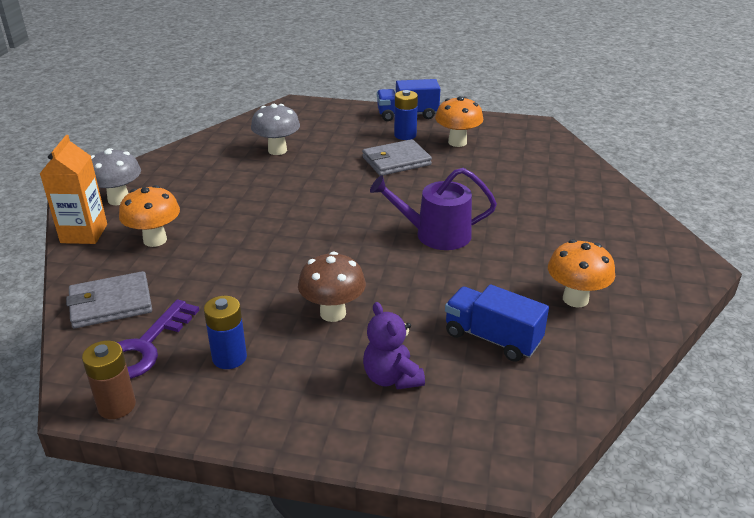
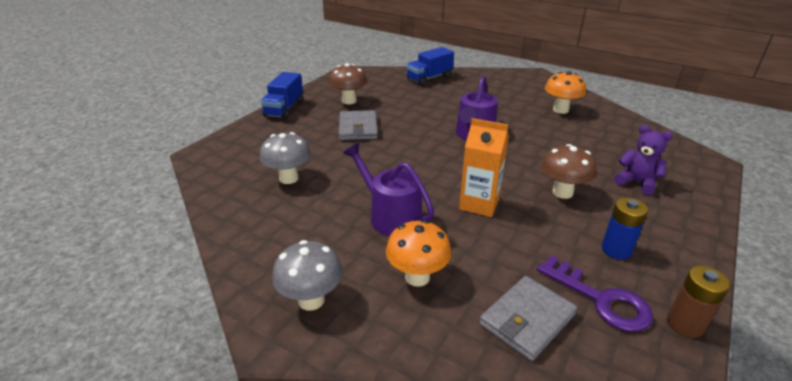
camera: 70 degrees left, 0 degrees up
(84, 233) = (375, 336): orange carton -> orange carton (479, 204)
(110, 303) = (527, 320): grey wallet -> grey wallet turned 45 degrees clockwise
(238, 211) = (391, 216): none -> purple watering can
(392, 378) = (637, 182): purple teddy bear -> purple teddy bear turned 135 degrees counterclockwise
(405, 135) = (318, 116): blue battery -> none
(457, 142) = (349, 101): orange mushroom -> brown mushroom
(492, 338) = (596, 141): blue truck -> blue truck (429, 78)

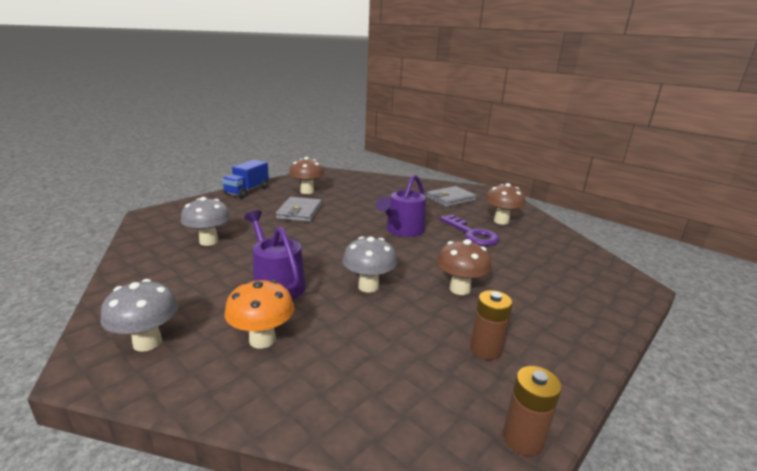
camera: 10 degrees right, 10 degrees down
(429, 78) = (391, 183): blue truck -> none
(479, 204) = (368, 286): orange carton -> grey mushroom
(527, 320) = (345, 400): grey wallet -> grey wallet (450, 199)
(560, 110) = (501, 221): orange mushroom -> brown mushroom
(600, 299) = (439, 394): purple key -> purple key (471, 233)
(616, 250) = (485, 349): blue battery -> brown battery
(637, 182) = (545, 292): purple teddy bear -> none

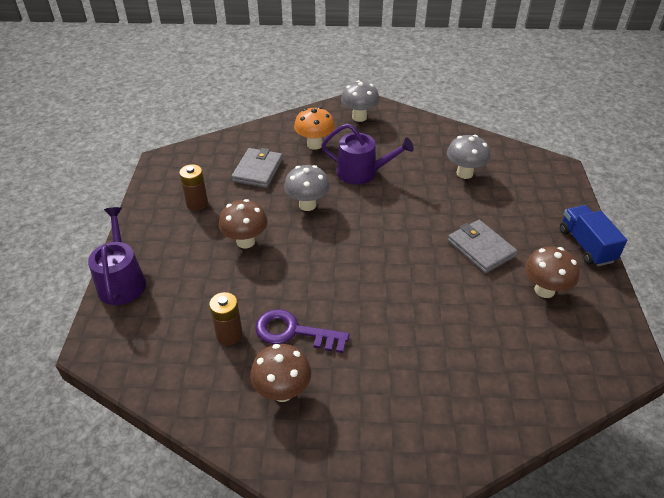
camera: 140 degrees right, 20 degrees up
(403, 230) = (361, 288): purple watering can -> purple watering can (122, 281)
(450, 199) = (390, 412): grey wallet -> grey wallet (258, 170)
(523, 439) = (157, 171): brown battery -> brown battery (229, 335)

